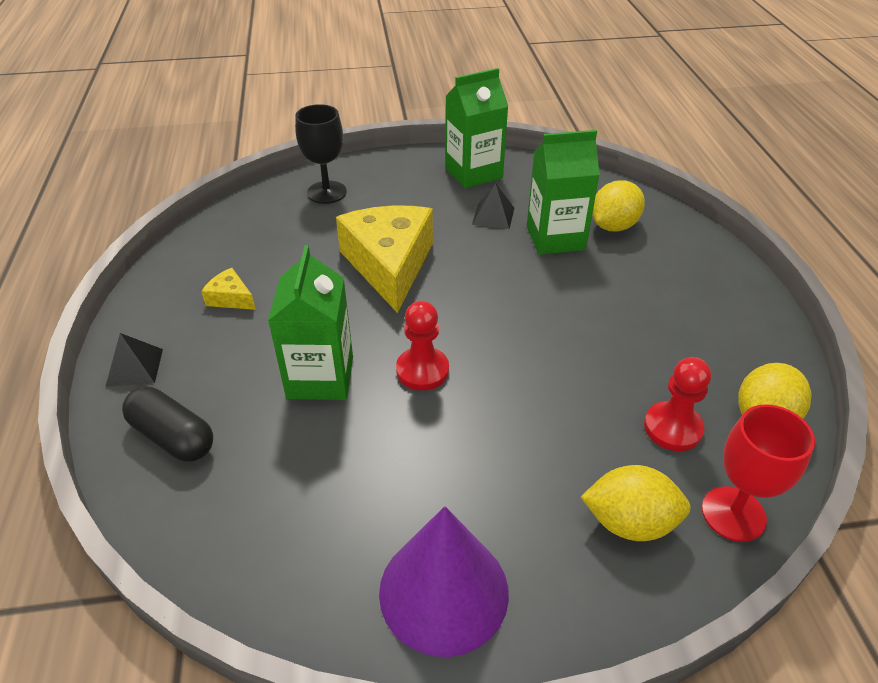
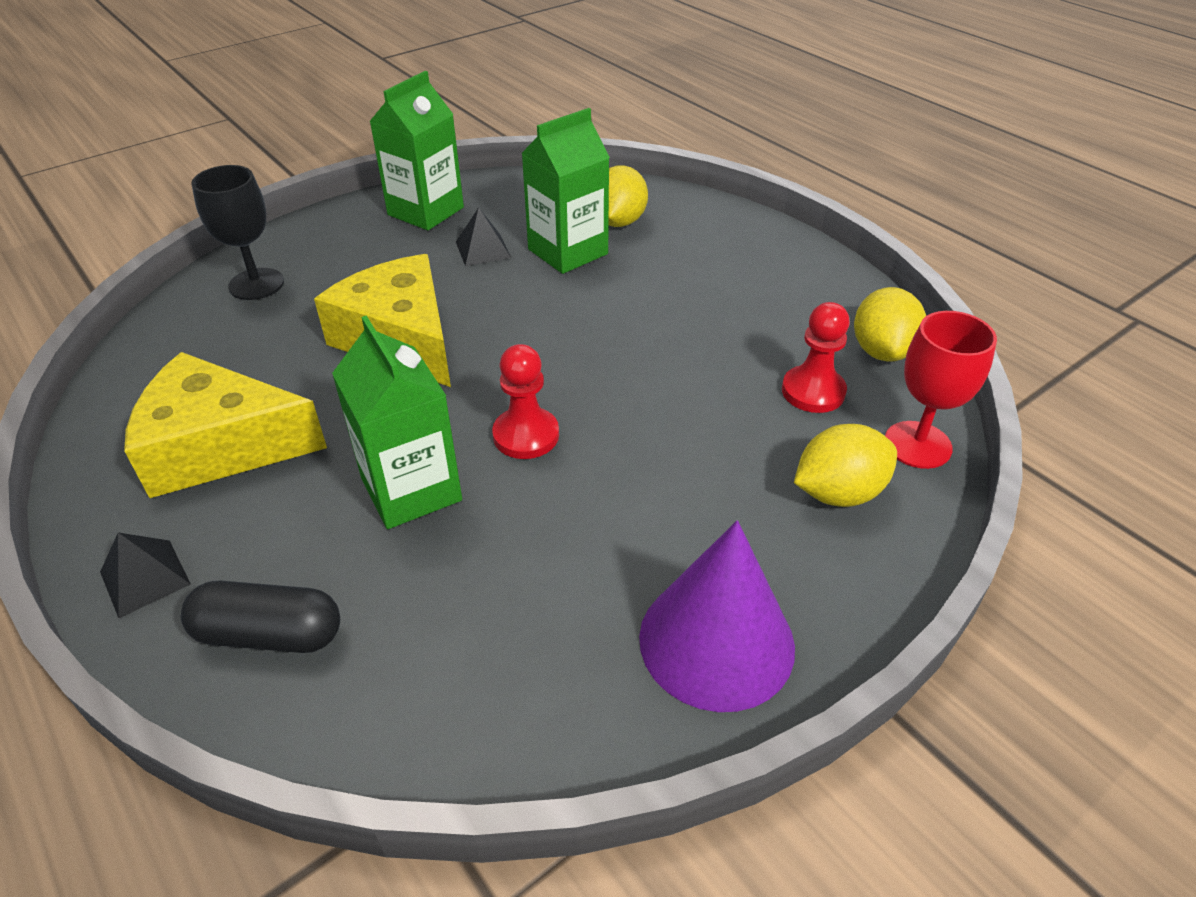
camera: 30 degrees left, 0 degrees up
(230, 298) = (220, 446): yellow cheese -> yellow cheese, size x2.34

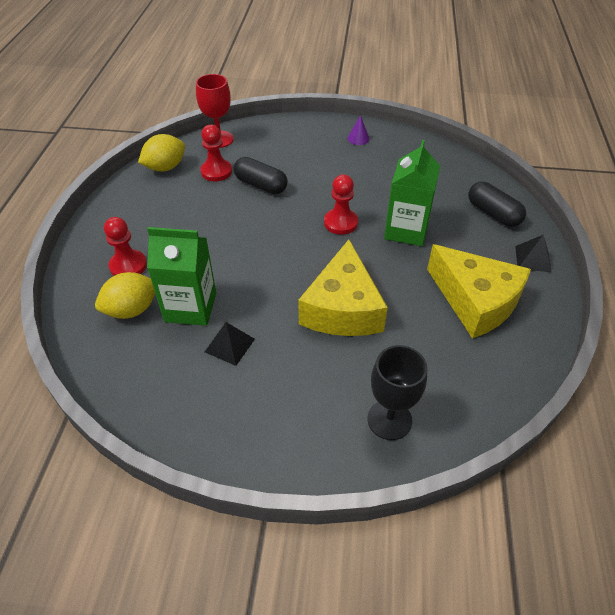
camera: 135 degrees left, 5 degrees up
(426, 211) = (217, 416): green carton -> none
(691, 243) = (128, 266): none -> red pawn
(716, 641) = (358, 138): purple cone -> purple cone, size x0.40
(720, 414) = (261, 185): none -> black capsule
(838, 493) = (267, 144): yellow lemon -> none

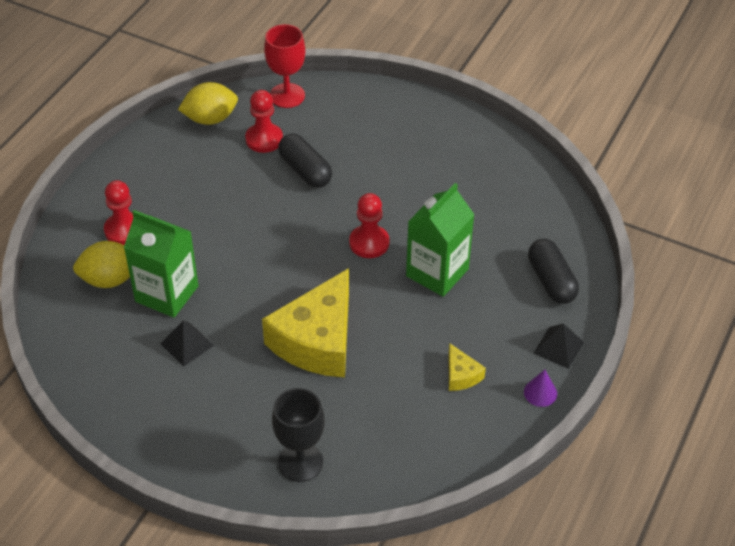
camera: 20 degrees right, 0 degrees up
(358, 138) = (452, 137): purple cone -> purple cone (540, 393)
(475, 301) = (461, 375): yellow cheese -> yellow cheese, size x0.43

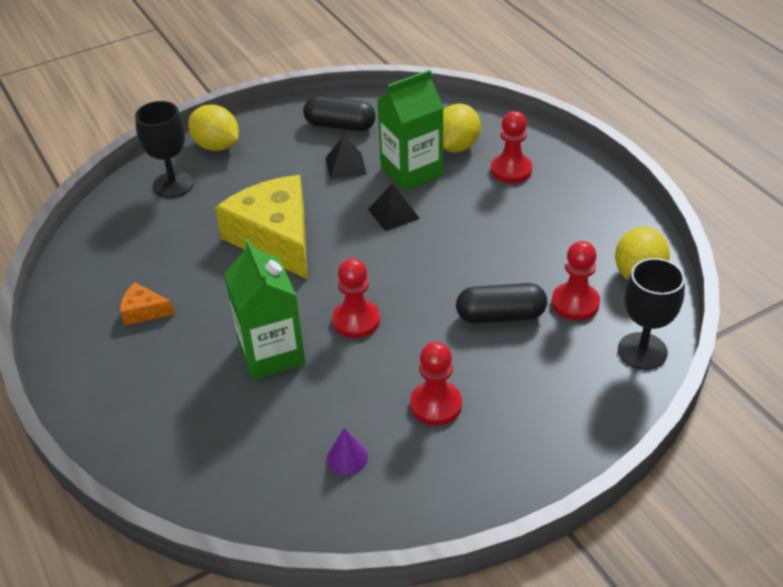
camera: 125 degrees right, 5 degrees down
(219, 465) = (217, 146): none -> yellow lemon
(287, 95) = (642, 351): red goblet -> black goblet
(410, 169) = (436, 405): none -> red pawn
(461, 375) = (144, 311): yellow cheese -> orange cheese
(540, 393) = (67, 355): purple cone -> purple cone (347, 458)
(551, 281) = (172, 442): black capsule -> black capsule (340, 126)
(558, 347) = (94, 398): black pyramid -> black pyramid (393, 213)

